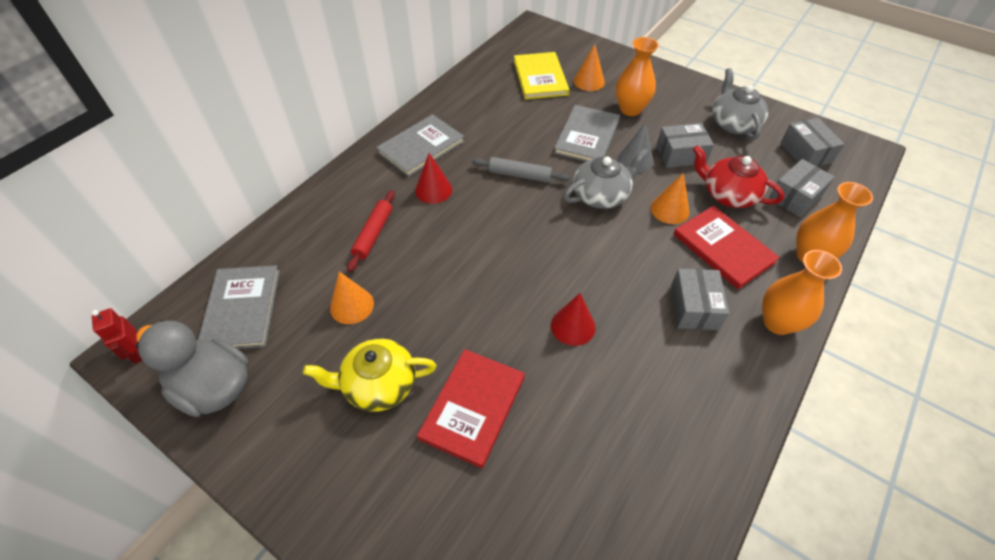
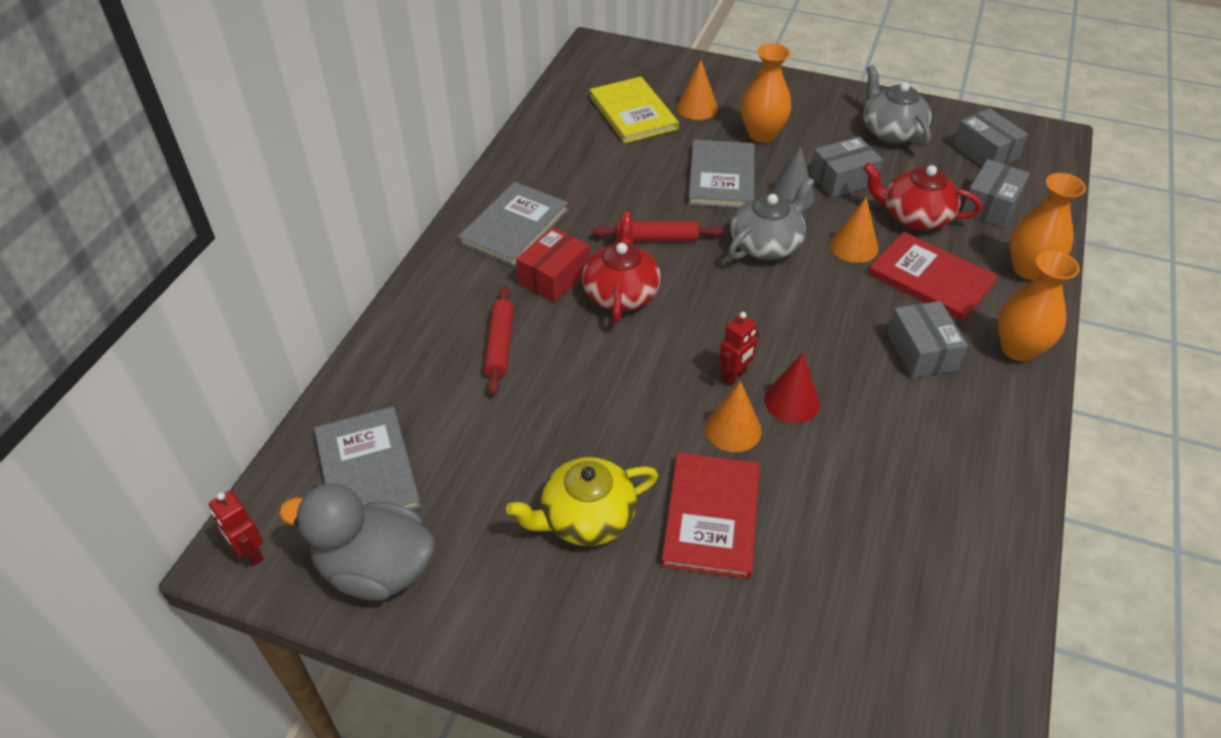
camera: 15 degrees left, 5 degrees down
(352, 305) = (511, 435): orange cone -> orange cone (733, 429)
(433, 190) = (554, 276): red cone -> red box
(477, 212) = (621, 293): none -> red teapot
(519, 175) = (656, 238): grey rolling pin -> red rolling pin
(535, 295) = (734, 376): none -> red robot

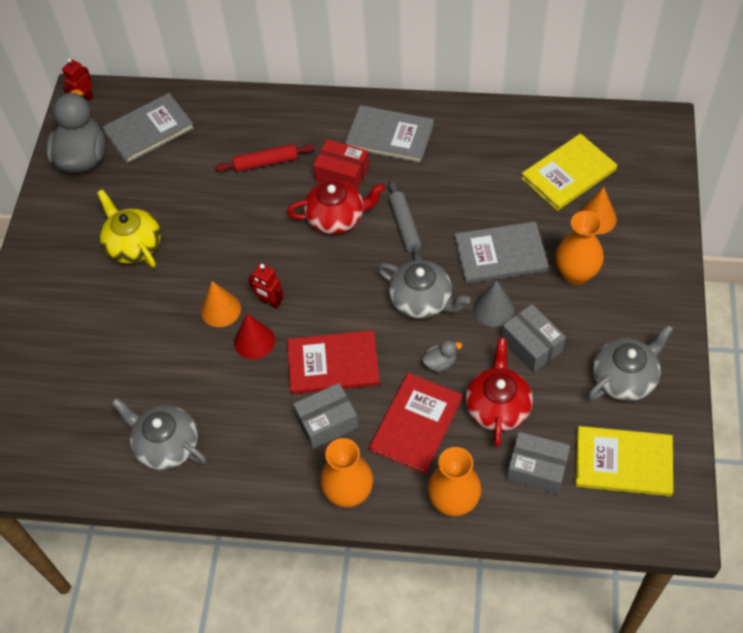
camera: 80 degrees right, 10 degrees up
(656, 238) = (405, 226): red rolling pin -> grey rolling pin
(711, 516) = (146, 310): red book -> red book (333, 364)
(854, 246) = (440, 363): orange cone -> grey duck
(943, 520) = (166, 445): none -> grey teapot
(985, 152) = (623, 462): grey box -> yellow book

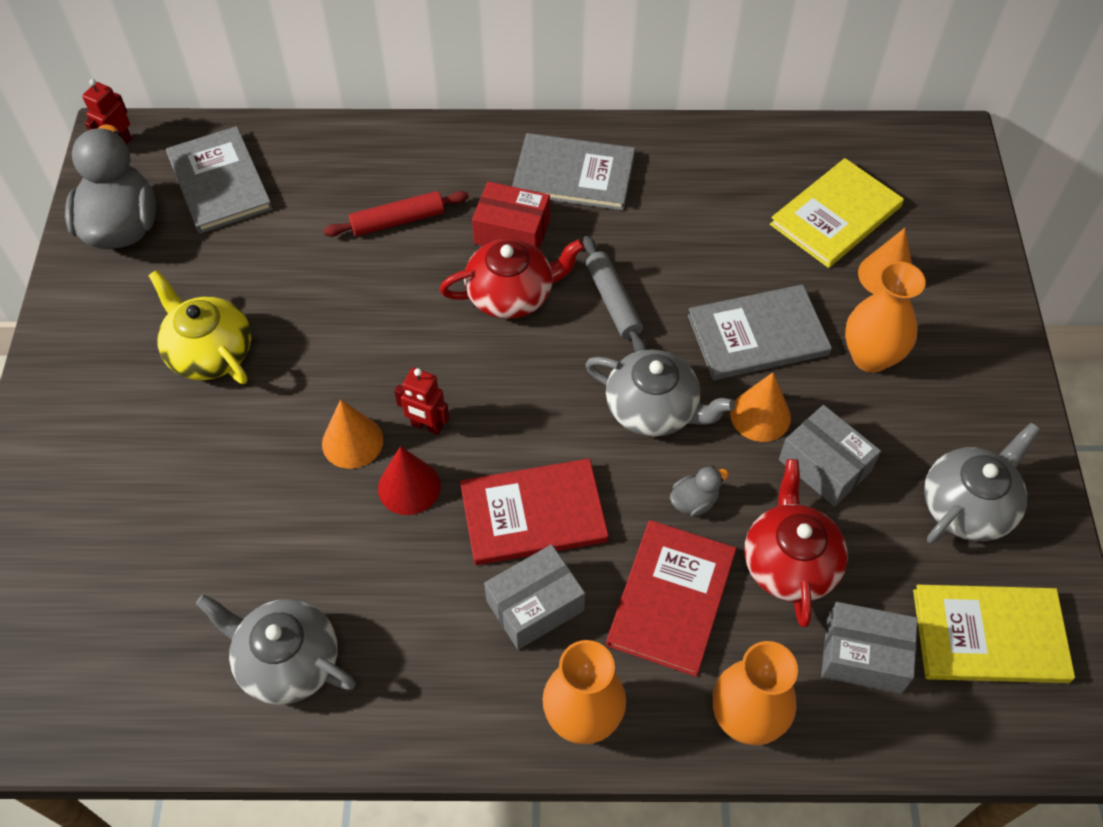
camera: 10 degrees left, 0 degrees up
(149, 130) = (220, 182): grey book -> grey book turned 75 degrees counterclockwise
(493, 309) = (760, 415): grey cone -> orange cone

